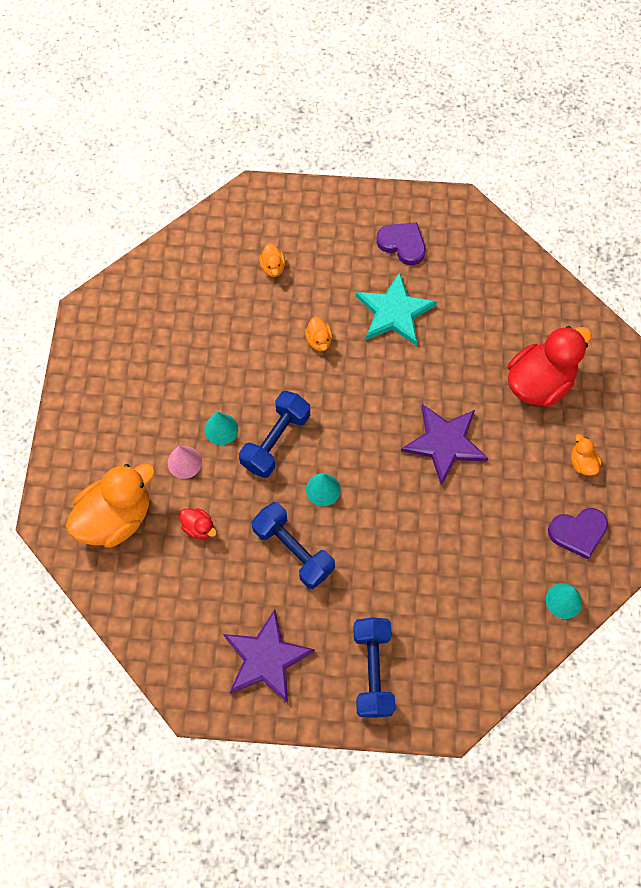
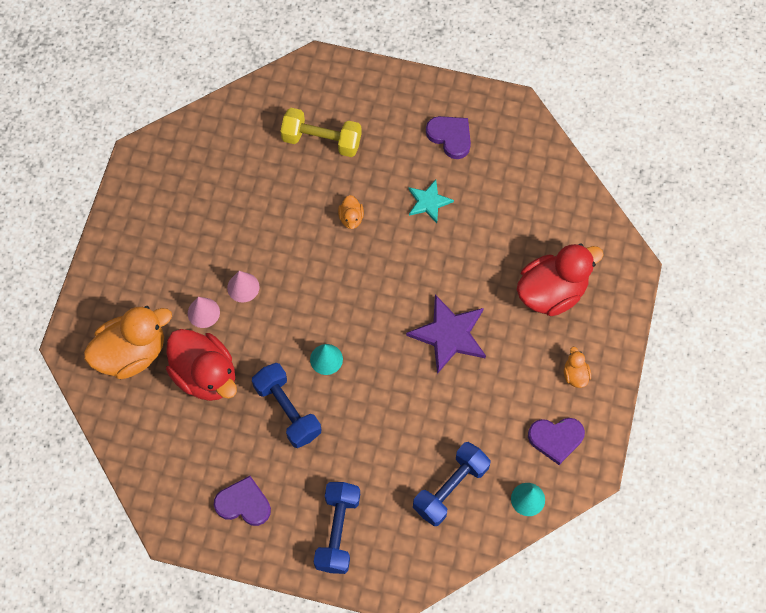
camera: 10 degrees right, 0 degrees up
(199, 527) = (205, 375): red duck -> red duck, size x2.29
(221, 429) = (243, 287): turquoise cone -> pink cone
(266, 658) = (243, 503): purple star -> purple heart
(273, 267) = (322, 140): orange duck -> yellow dumbbell
(276, 441) = (291, 307): blue dumbbell -> blue dumbbell (450, 488)
(394, 312) = (428, 202): turquoise star -> turquoise star, size x0.60

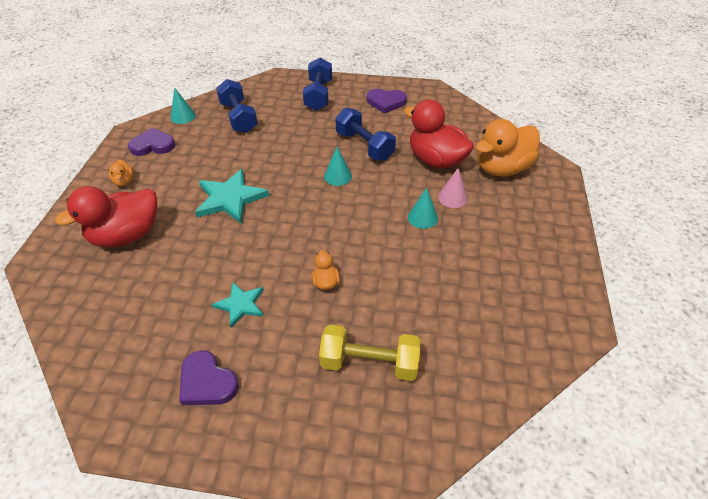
camera: 175 degrees right, 20 degrees down
(243, 287) = (422, 217): pink cone -> turquoise cone
(449, 334) = (230, 198): purple star -> turquoise star
(450, 488) = (238, 117): blue dumbbell -> blue dumbbell turned 60 degrees counterclockwise

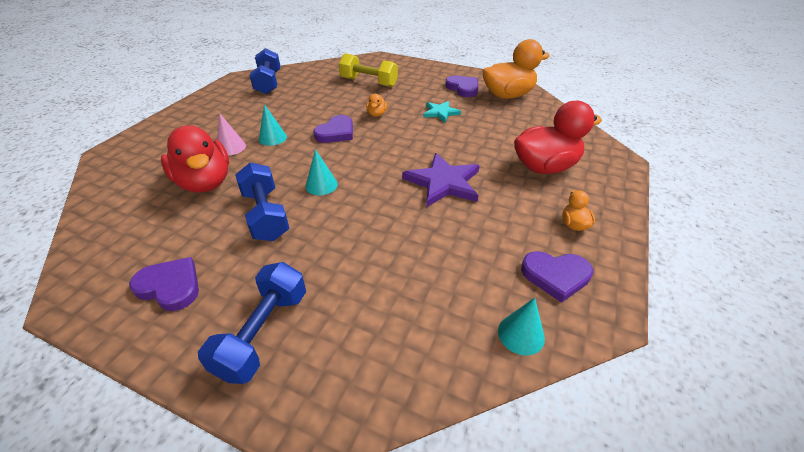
camera: 165 degrees left, 5 degrees down
(230, 198) = (443, 182): turquoise star -> purple star
(238, 117) = (420, 307): blue dumbbell -> blue dumbbell (268, 83)
(359, 239) = (336, 132): none -> purple heart
(502, 168) = (153, 162): orange duck -> orange duck (508, 95)

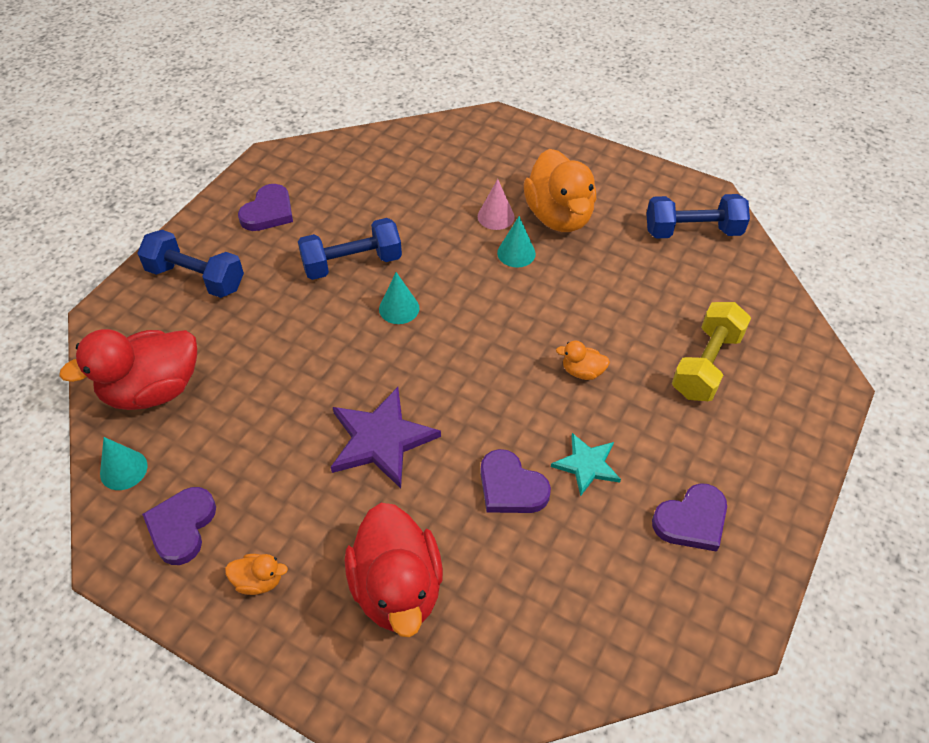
camera: 95 degrees right, 10 degrees up
(205, 182) = (422, 206): red duck -> red duck (152, 390)
(336, 132) = (526, 320): purple heart -> purple heart (511, 487)
(508, 95) = (662, 601): orange duck -> orange duck (559, 216)

